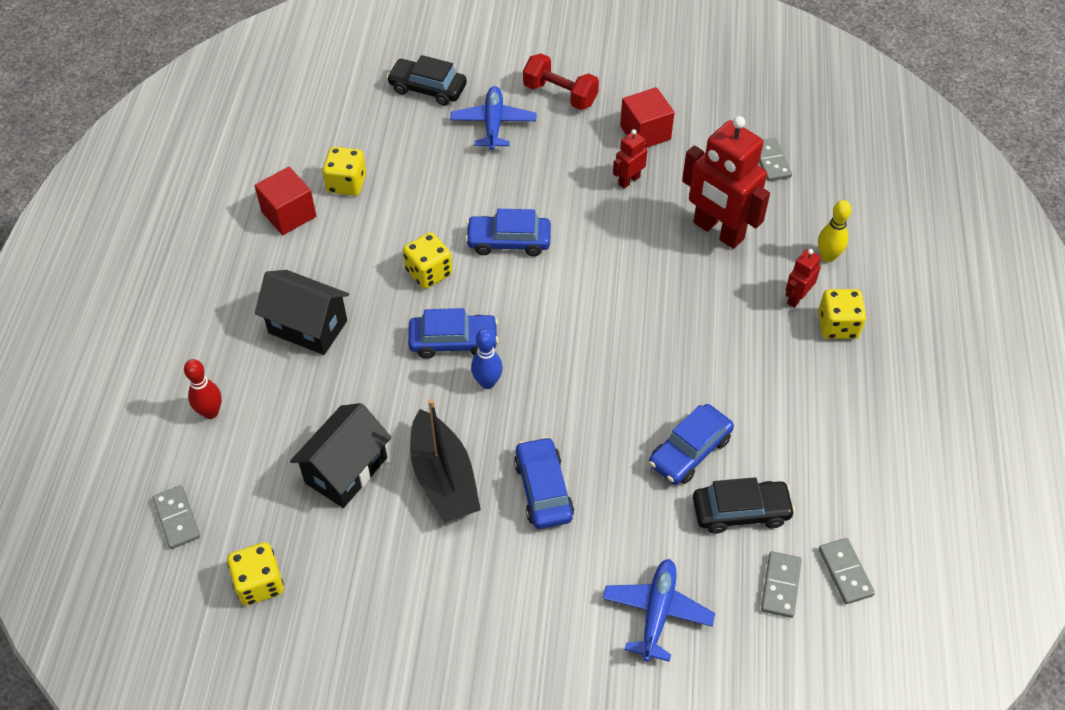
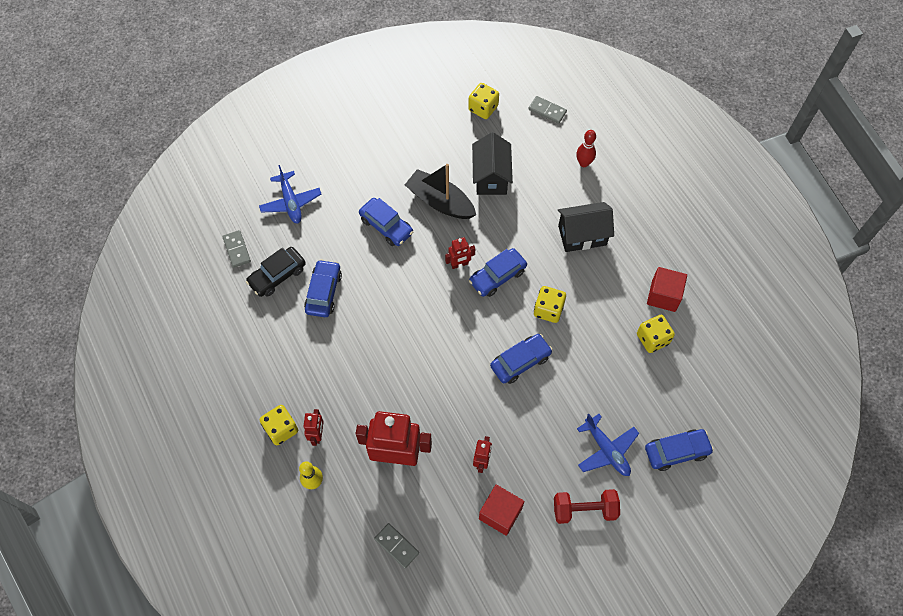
camera: 145 degrees right, 10 degrees up
(427, 88) = (676, 451): black car -> blue car
(487, 382) = (459, 264): blue bowling pin -> red robot
(845, 572) = (207, 276): grey domino -> none

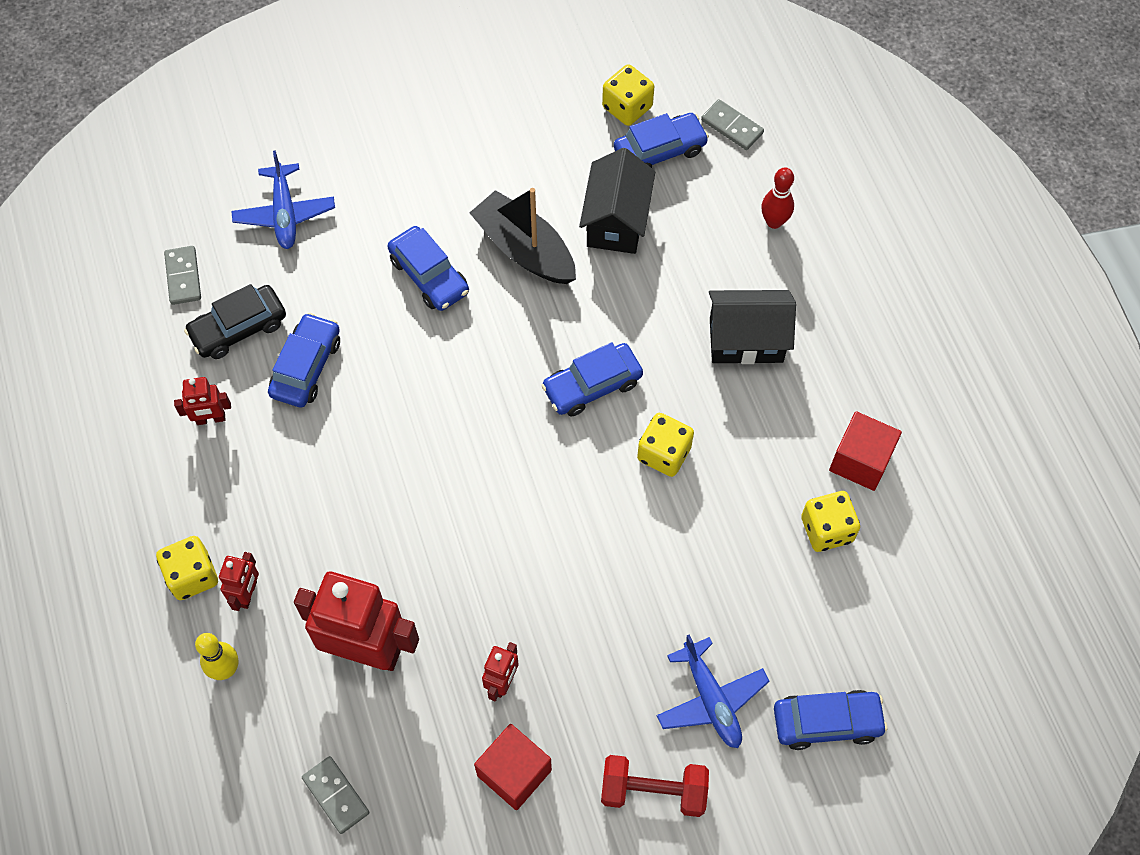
camera: 10 degrees right, 0 degrees up
(459, 264) = (534, 356): red robot -> red robot (211, 419)
(520, 361) = (600, 531): blue car -> blue car (660, 150)

